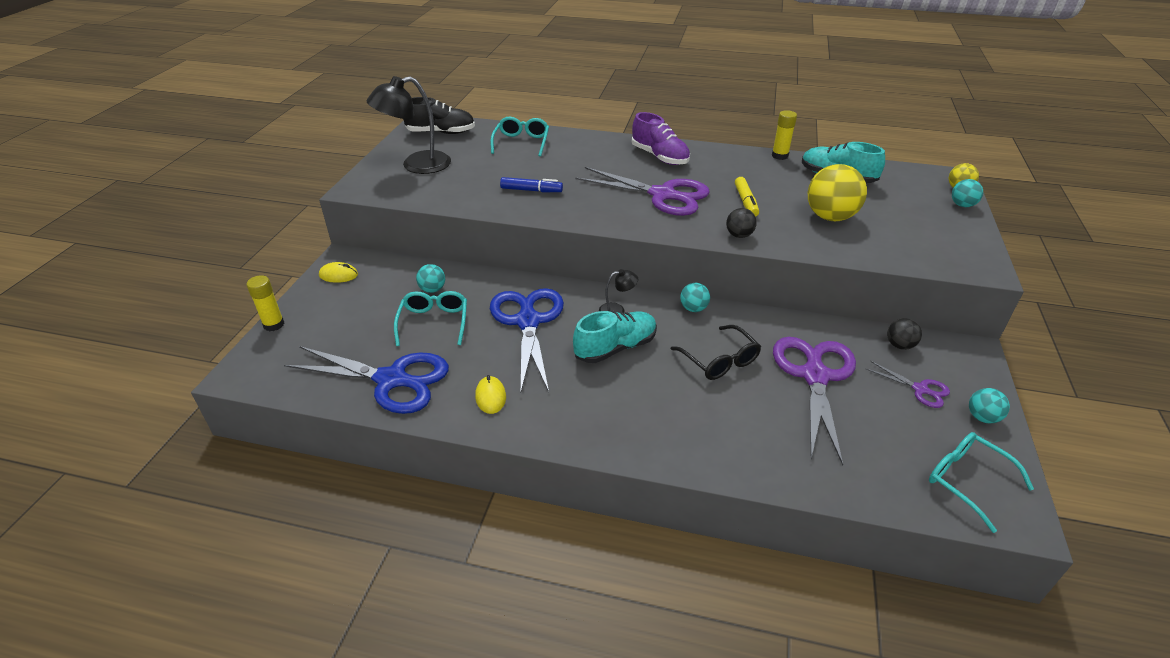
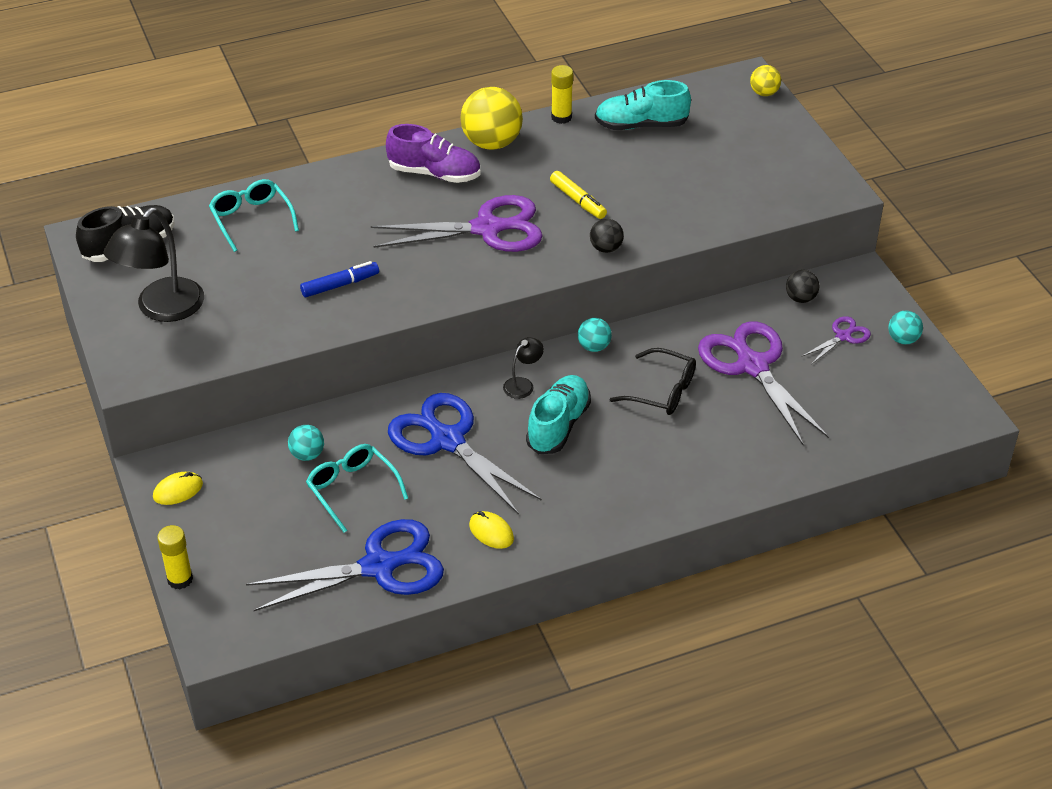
camera: 35 degrees left, 5 degrees up
(830, 217) = (672, 185): yellow ball -> yellow ball (492, 143)
(920, 389) = (843, 336): purple scissors -> purple scissors turned 45 degrees counterclockwise
(962, 205) = (779, 115): turquoise ball -> none
(966, 481) = (921, 403): turquoise glasses -> none

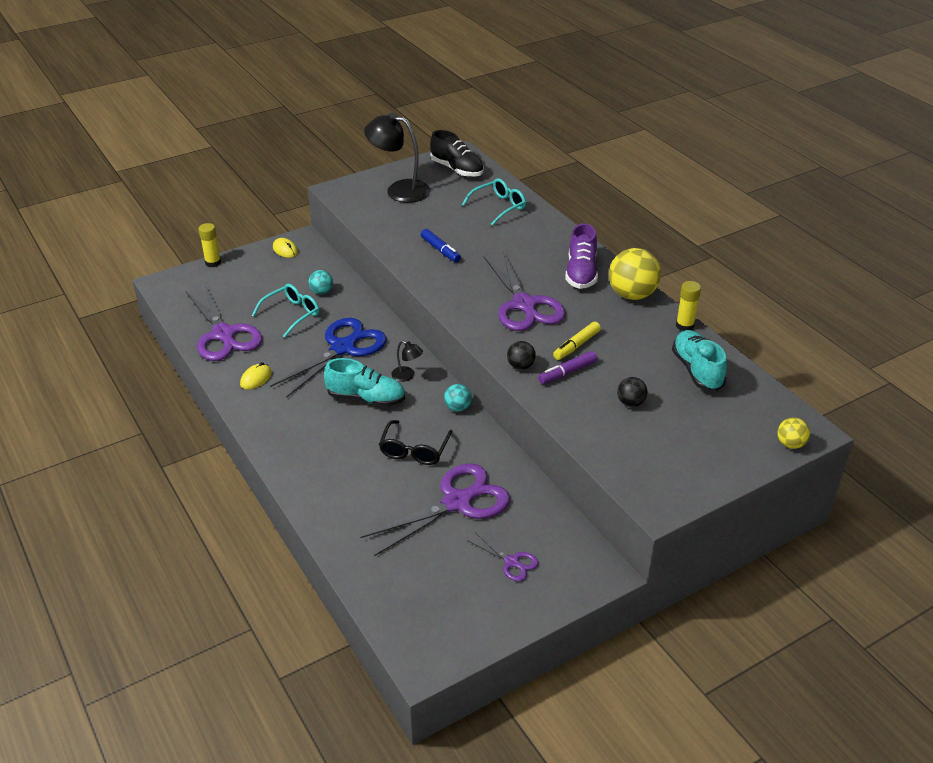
camera: 80 degrees right, 5 degrees down
(379, 566) = (224, 335): blue scissors -> purple scissors
(625, 215) = (567, 372): none -> purple marker
(800, 298) = (556, 529): black ball -> black ball (630, 403)
(903, 339) = (519, 607): turquoise ball -> none

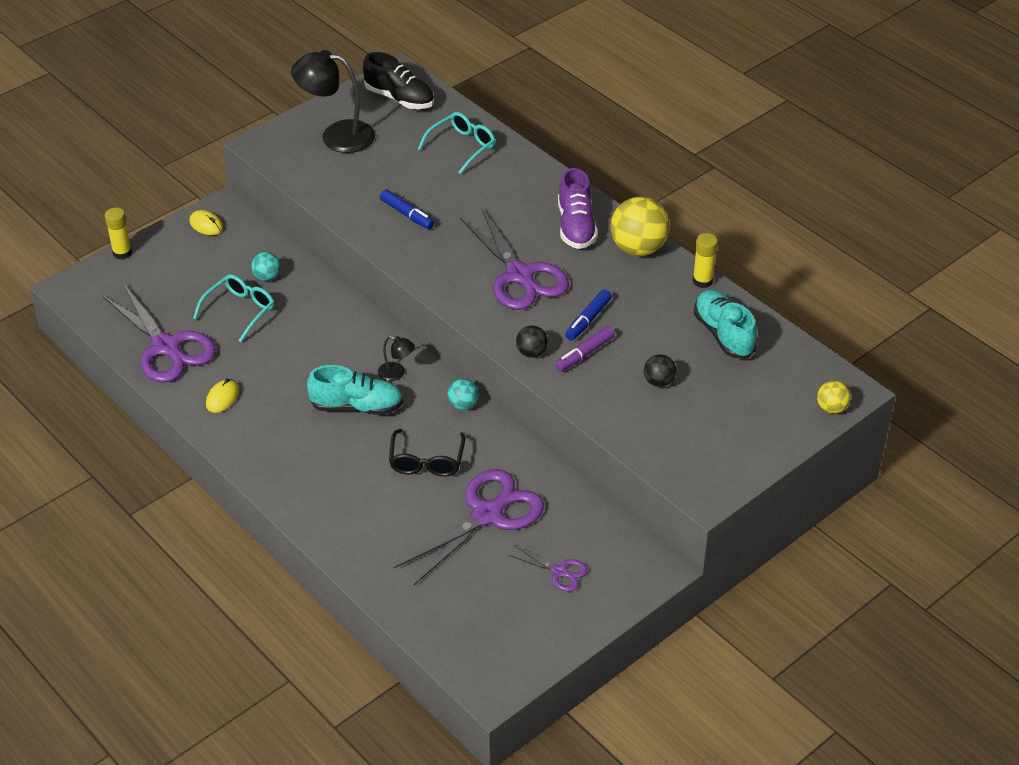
camera: 10 degrees left, 5 degrees up
(343, 348) = (313, 347): blue scissors -> none
(576, 345) = (588, 320): yellow marker -> blue marker

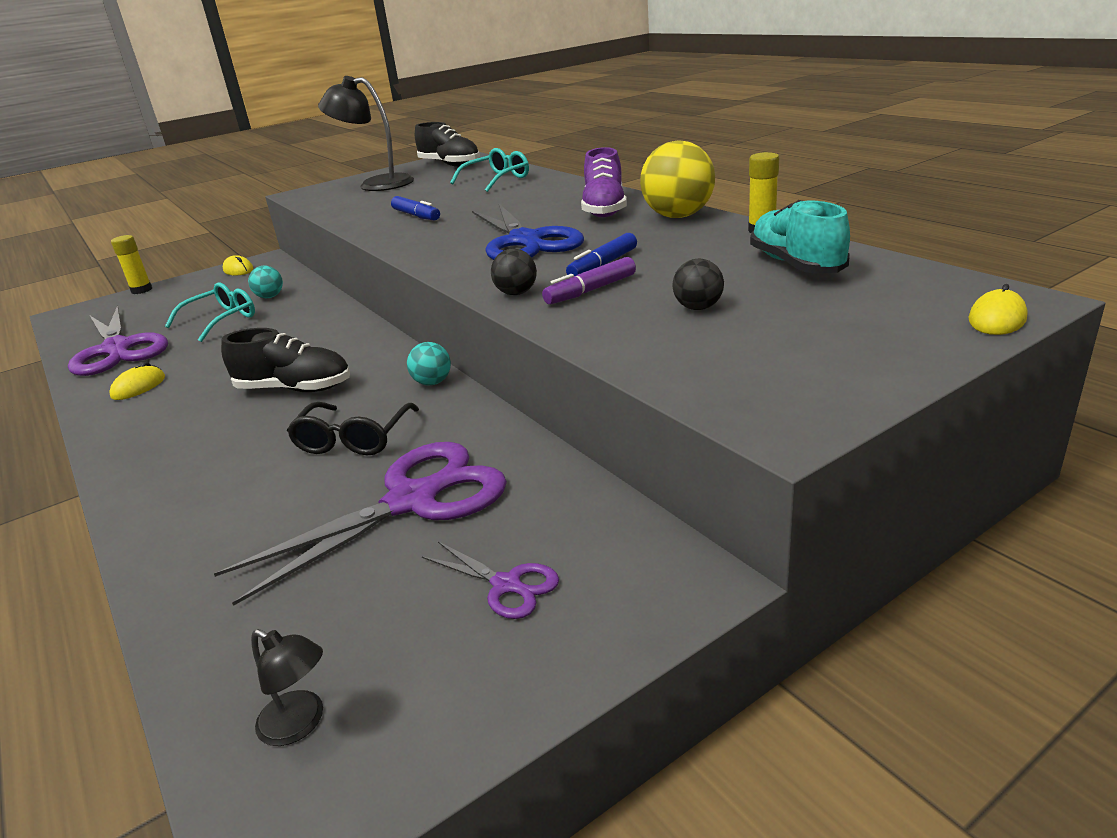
camera: 10 degrees right, 15 degrees down
(357, 406) = (294, 389): turquoise shoe -> black shoe
(396, 373) = (363, 358): black lamp -> black lamp (300, 724)
(520, 276) = (525, 241): purple scissors -> blue scissors
(831, 408) = (997, 319): yellow ball -> yellow mouse

